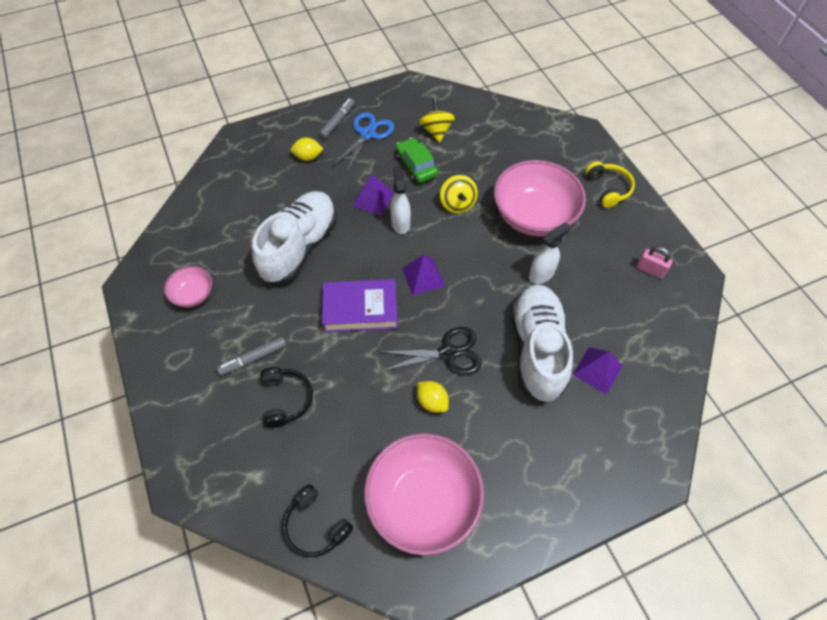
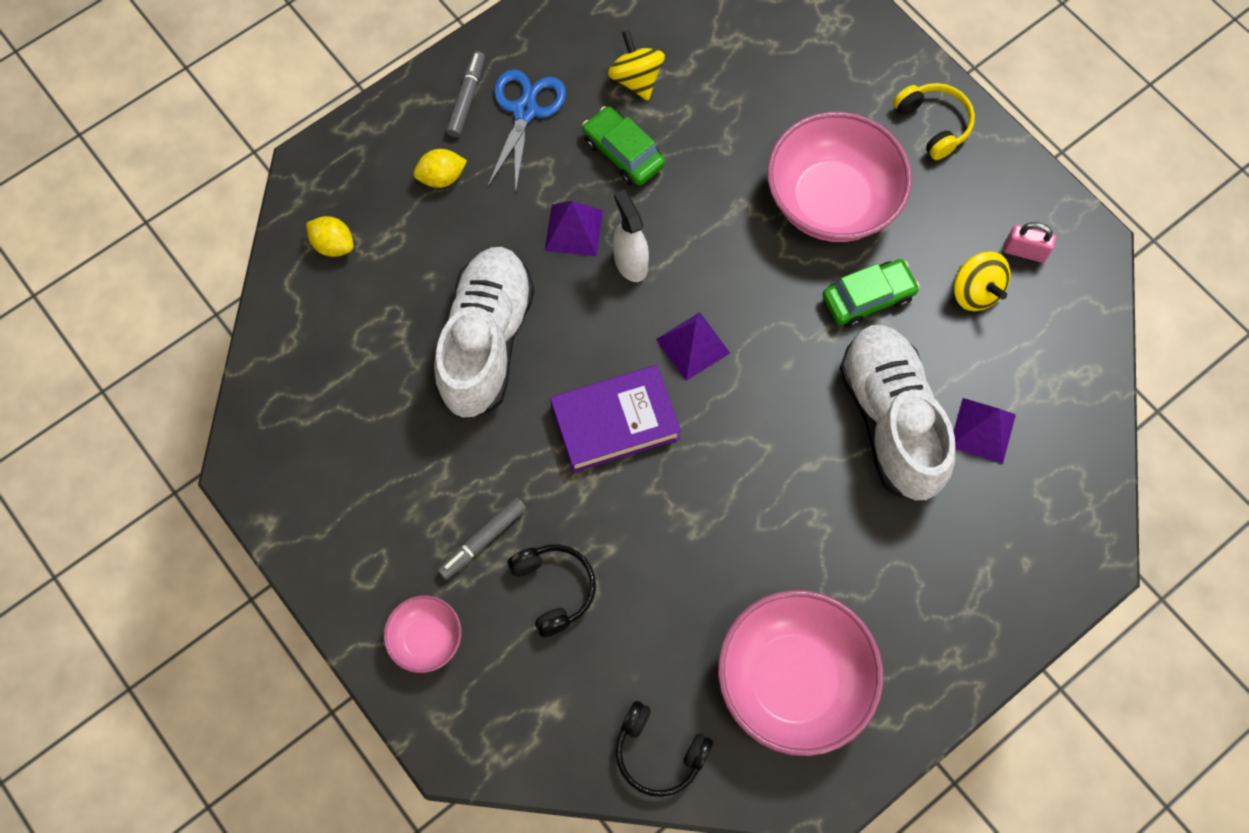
camera: 15 degrees left, 10 degrees up
(193, 295) = (351, 463): pink bowl -> pink bowl (426, 639)
(432, 401) = (763, 537): yellow lemon -> yellow lemon (333, 245)
(447, 353) = (765, 459): black scissors -> none
(457, 204) = (708, 207): yellow spinning top -> yellow spinning top (975, 292)
(541, 274) = (868, 298): white spray bottle -> green car

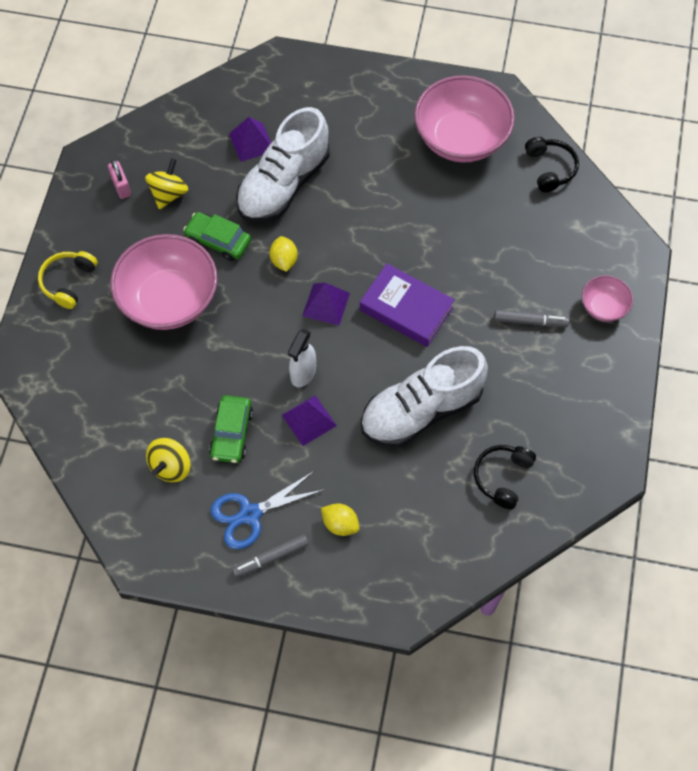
camera: 130 degrees left, 5 degrees down
(333, 245) = (441, 548): yellow lemon -> yellow lemon (284, 260)
(554, 589) = (521, 269): black headphones -> black headphones (502, 477)

